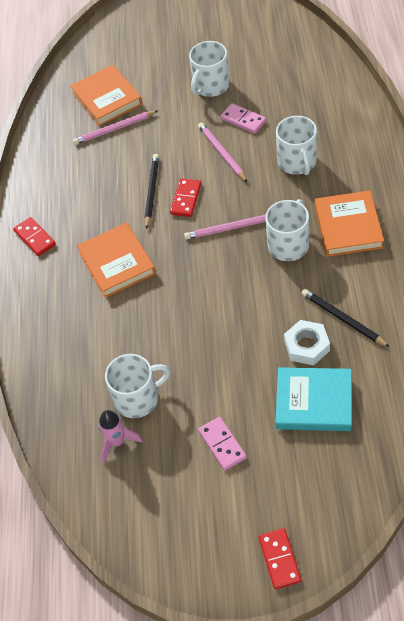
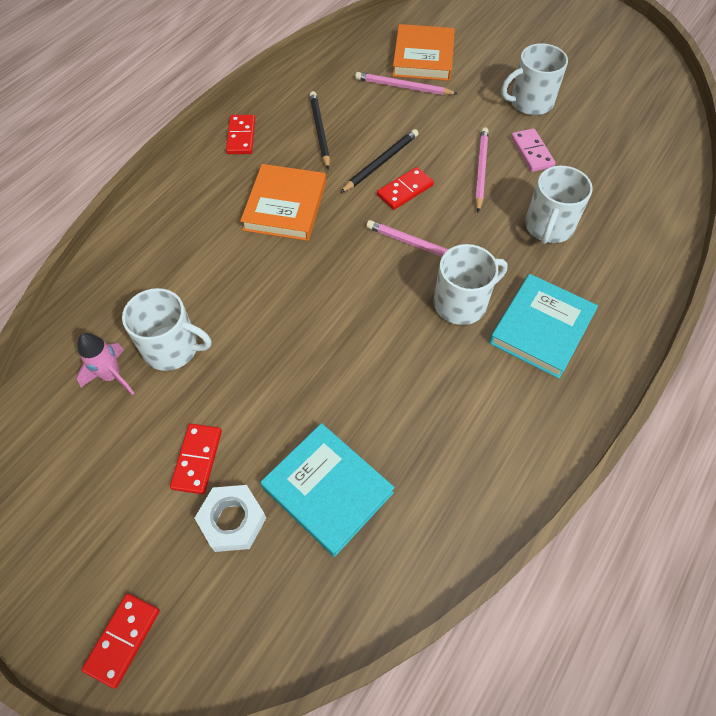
camera: 30 degrees right, 5 degrees up
(222, 444) = (197, 459): pink domino -> red domino
(307, 346) = (378, 423): white nut -> white nut (232, 520)
(343, 319) = (443, 423): black pencil -> black pencil (319, 131)
(348, 227) = (541, 328): orange book -> turquoise book

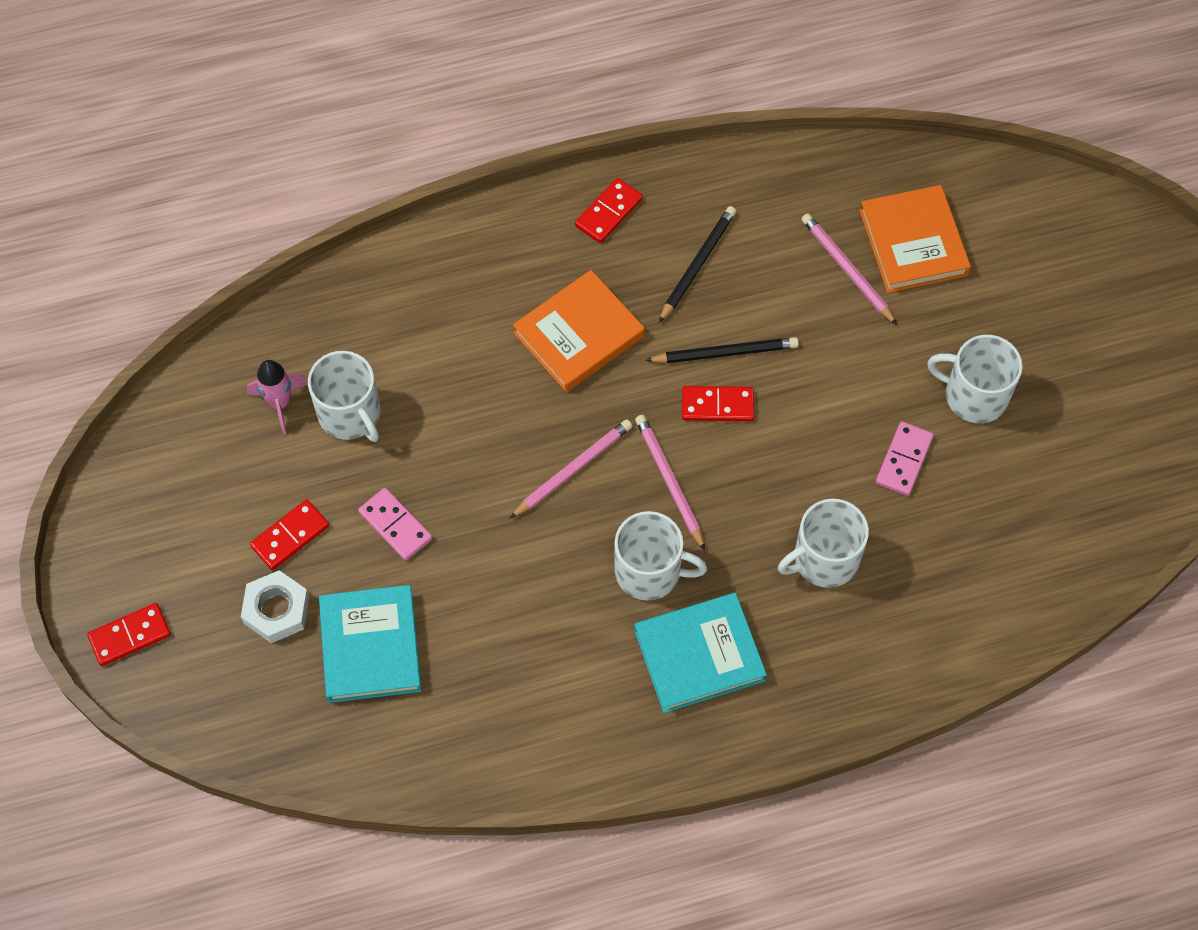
camera: 40 degrees right, 5 degrees up
(270, 395) = (395, 525): none -> pink domino
(423, 57) = (913, 243): orange book -> orange book turned 60 degrees counterclockwise
(480, 170) = (822, 440): pink pencil -> pink pencil (572, 469)

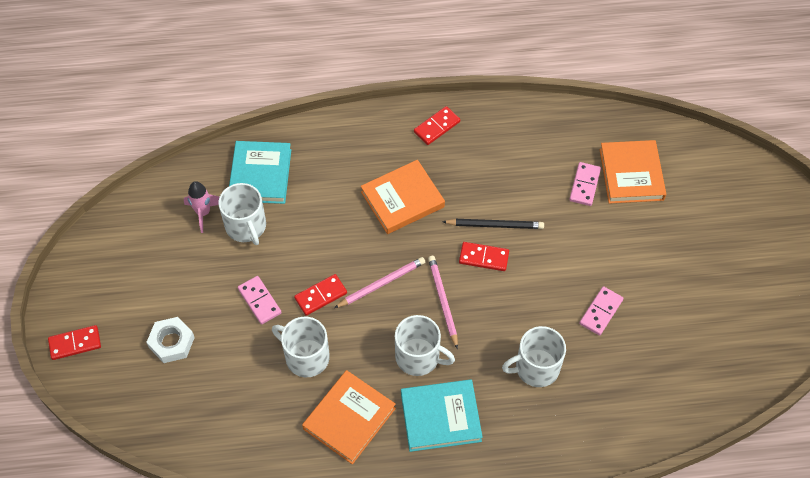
camera: 10 degrees right, 5 degrees down
(290, 536) = (191, 297): red domino -> red domino (320, 296)
(370, 646) = (226, 376): turquoise book -> turquoise book (260, 175)
(566, 679) = (349, 418): none -> orange book
(697, 264) = (487, 167): black pencil -> none
(847, 270) = (584, 185): pink pencil -> pink domino
(974, 395) = (655, 277): white mug -> white mug (306, 357)

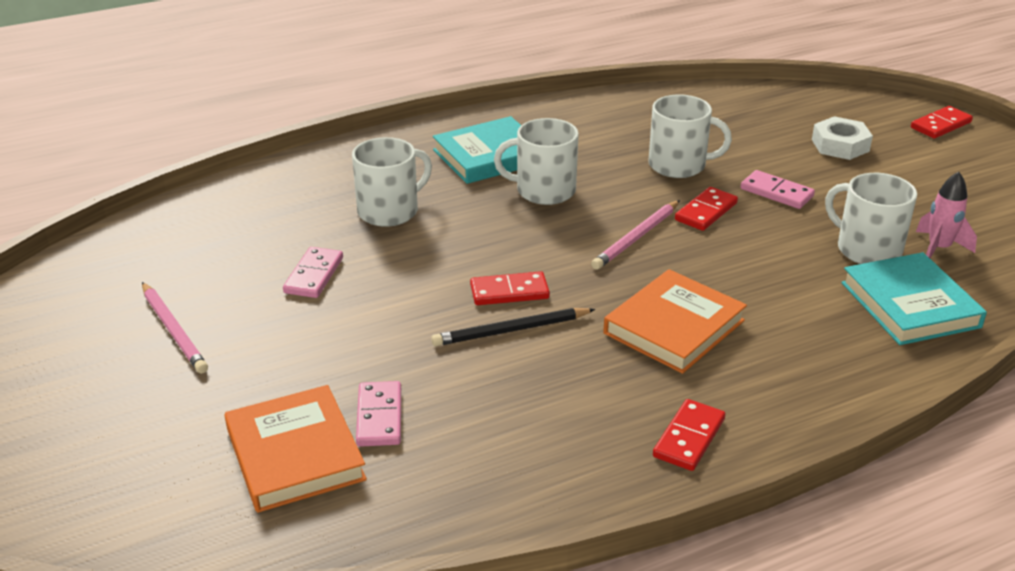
camera: 160 degrees right, 25 degrees down
(349, 418) = (592, 137): orange book -> none
(442, 301) = (543, 239): pink pencil -> pink pencil (174, 330)

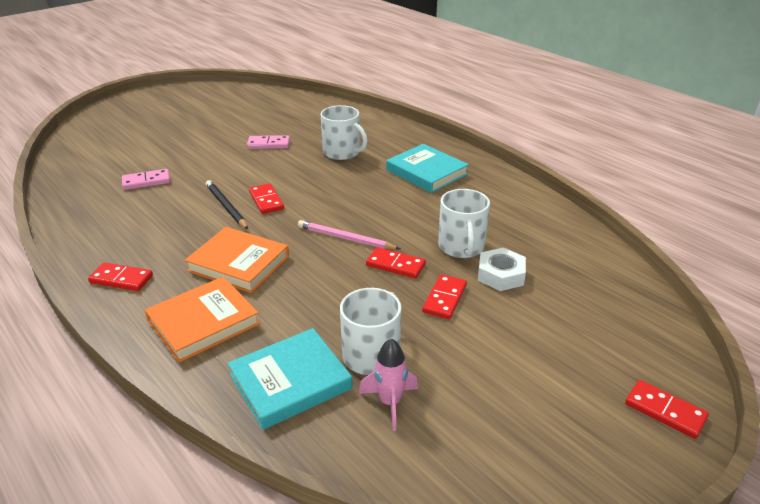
camera: 75 degrees right, 0 degrees up
(174, 330) = (214, 123): pink pencil -> none
(295, 454) = (119, 166): orange book -> orange book (203, 322)
(544, 190) = (392, 196): white mug -> none
(776, 192) = (444, 299): pink domino -> red domino
(840, 145) = (558, 334): white nut -> white nut (501, 275)

